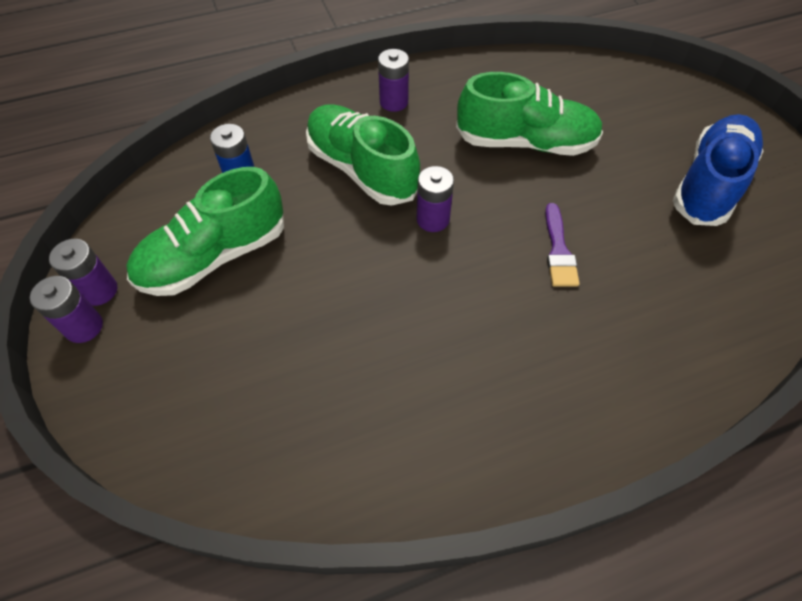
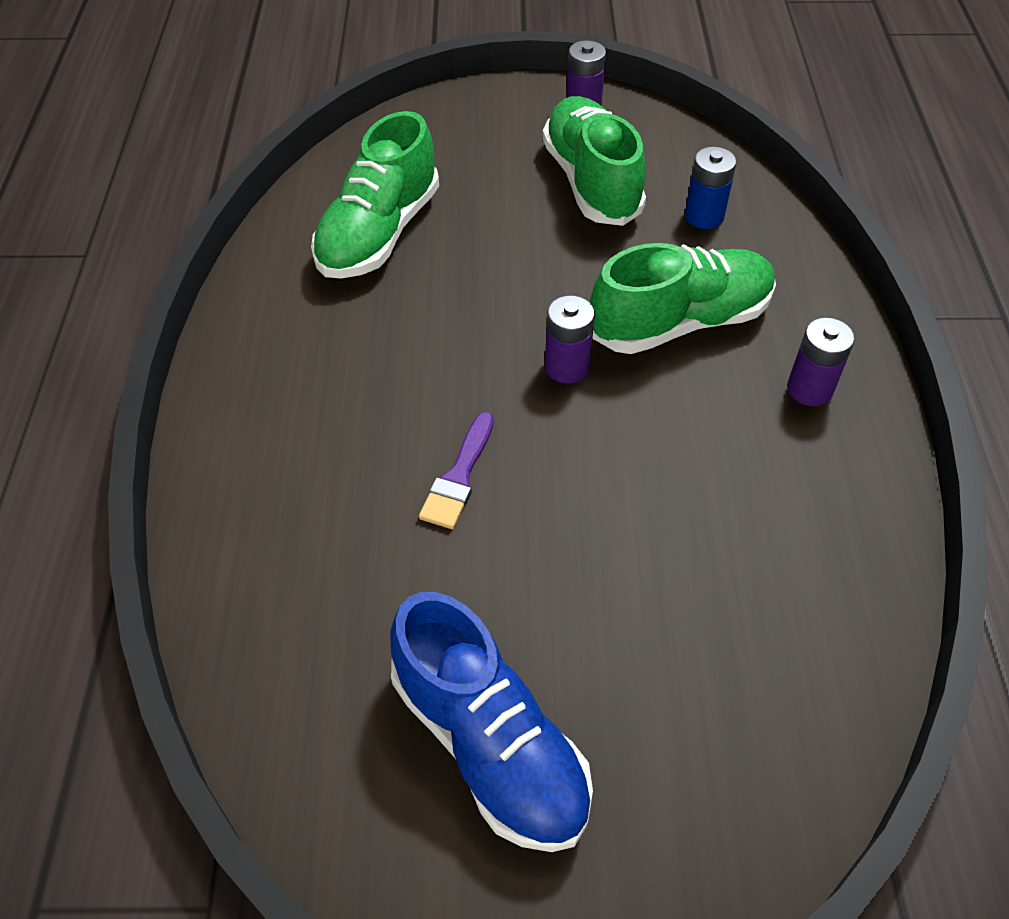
camera: 110 degrees right, 5 degrees down
(84, 327) = (545, 97): purple battery -> none
(525, 142) = (672, 520): green shoe -> green shoe (378, 233)
(558, 250) = (459, 477): purple brush -> purple brush turned 90 degrees counterclockwise

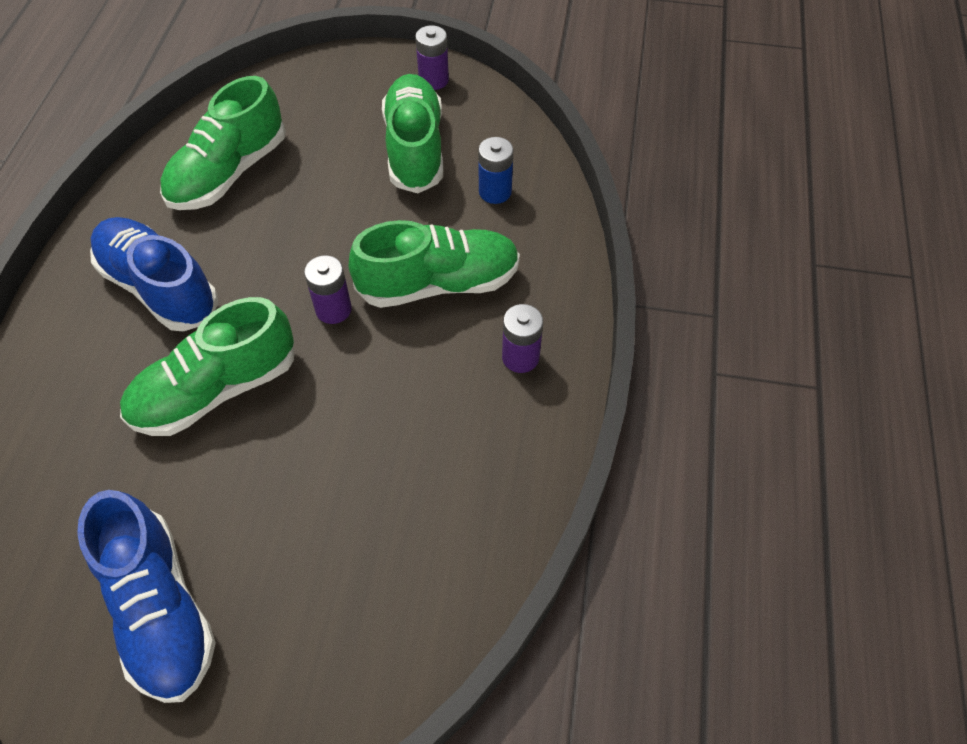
camera: 10 degrees right, 5 degrees up
(342, 371) = (160, 287): none -> blue shoe
(459, 477) = (216, 389): purple brush -> green shoe

